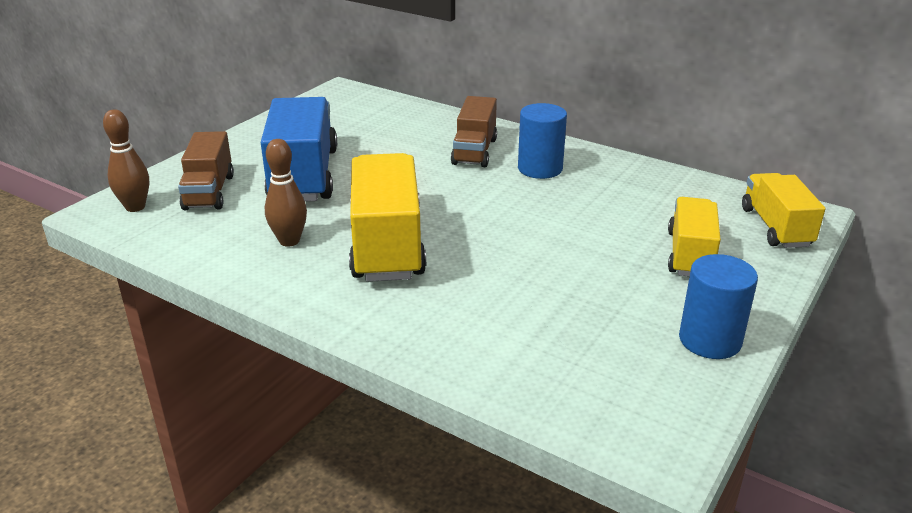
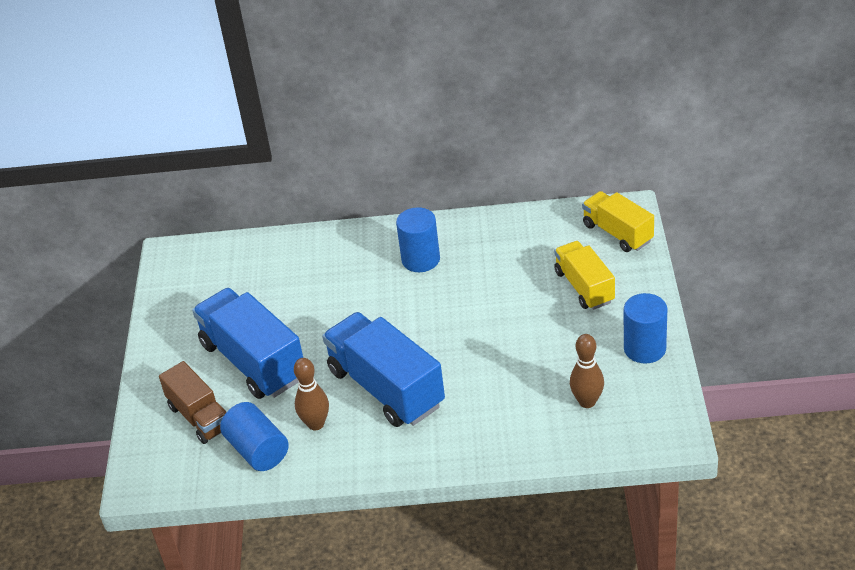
camera: 30 degrees left, 10 degrees up
(135, 207) = (161, 462): brown bowling pin -> brown bowling pin (587, 402)
(216, 236) = (258, 450): none -> blue cylinder
(387, 244) = (386, 388): yellow truck -> blue truck
(474, 151) = (356, 267): brown truck -> none

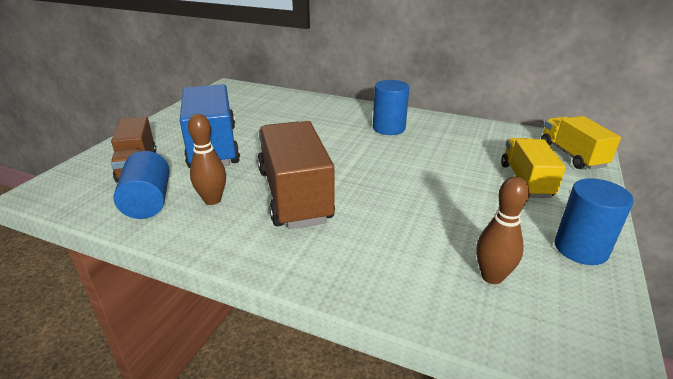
camera: 20 degrees right, 10 degrees down
(386, 388) = (294, 195): blue truck -> brown truck

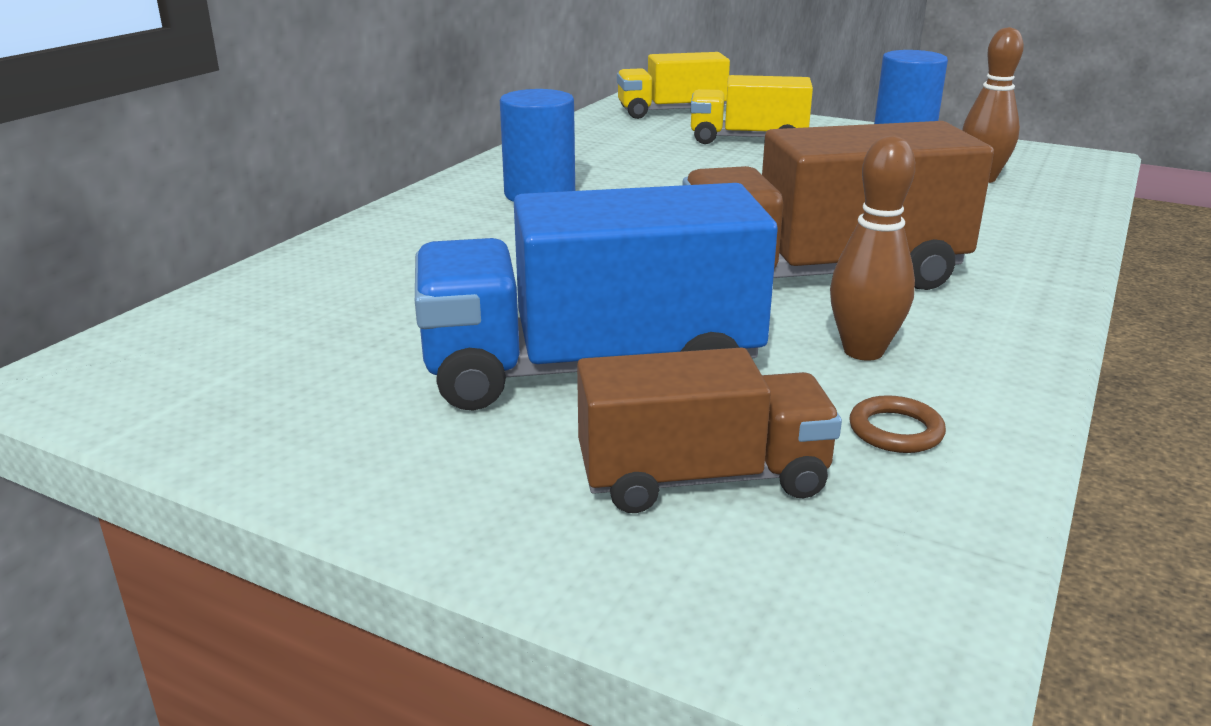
camera: 85 degrees left, 5 degrees down
(148, 202) = (895, 430): blue cylinder -> brown ring

